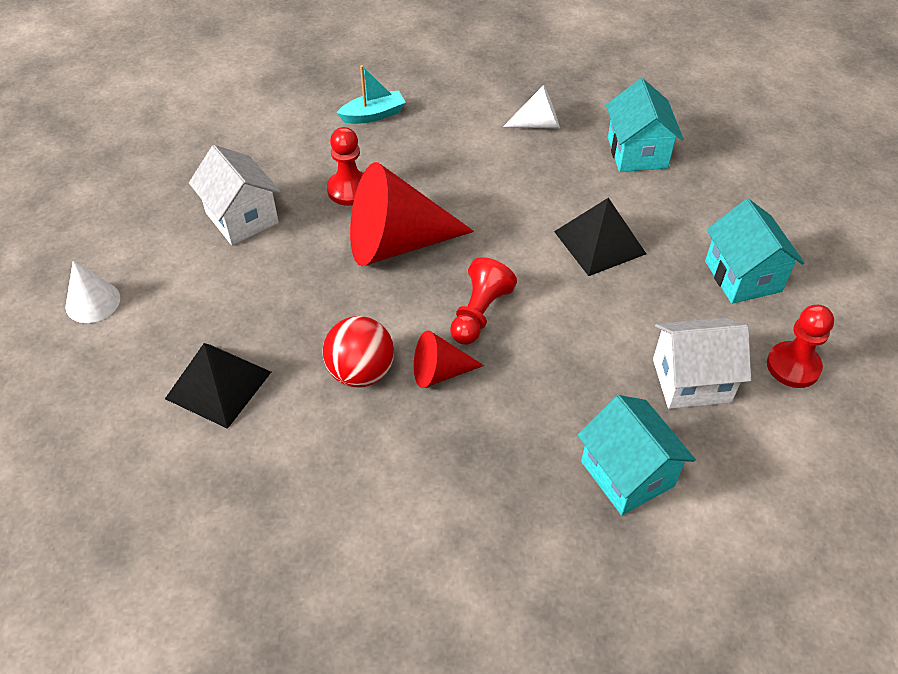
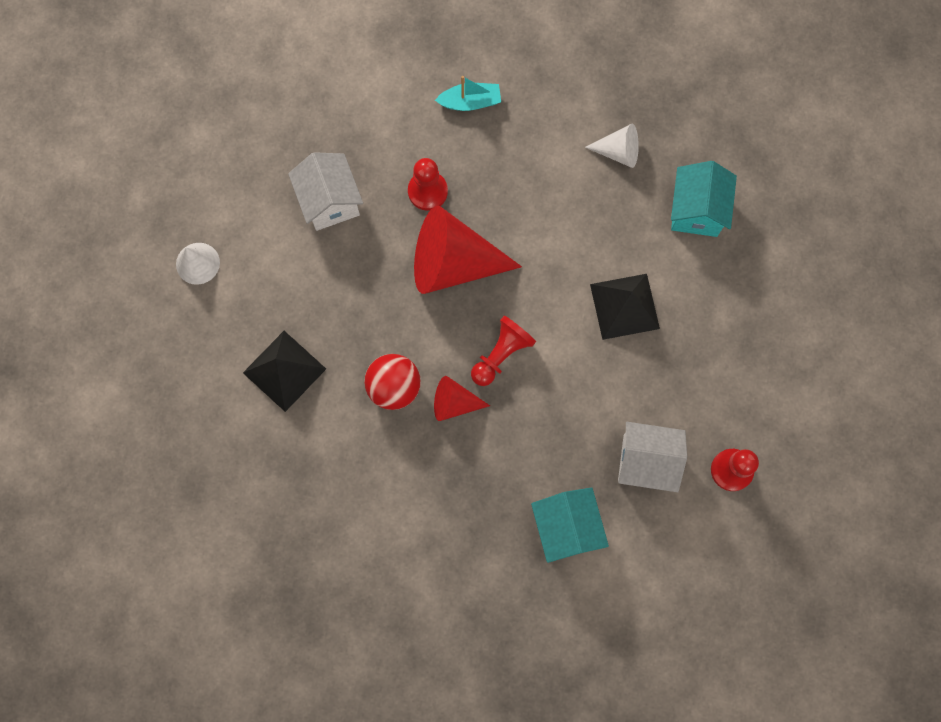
camera: 15 degrees right, 25 degrees up
(743, 276) = (731, 373): turquoise house -> none

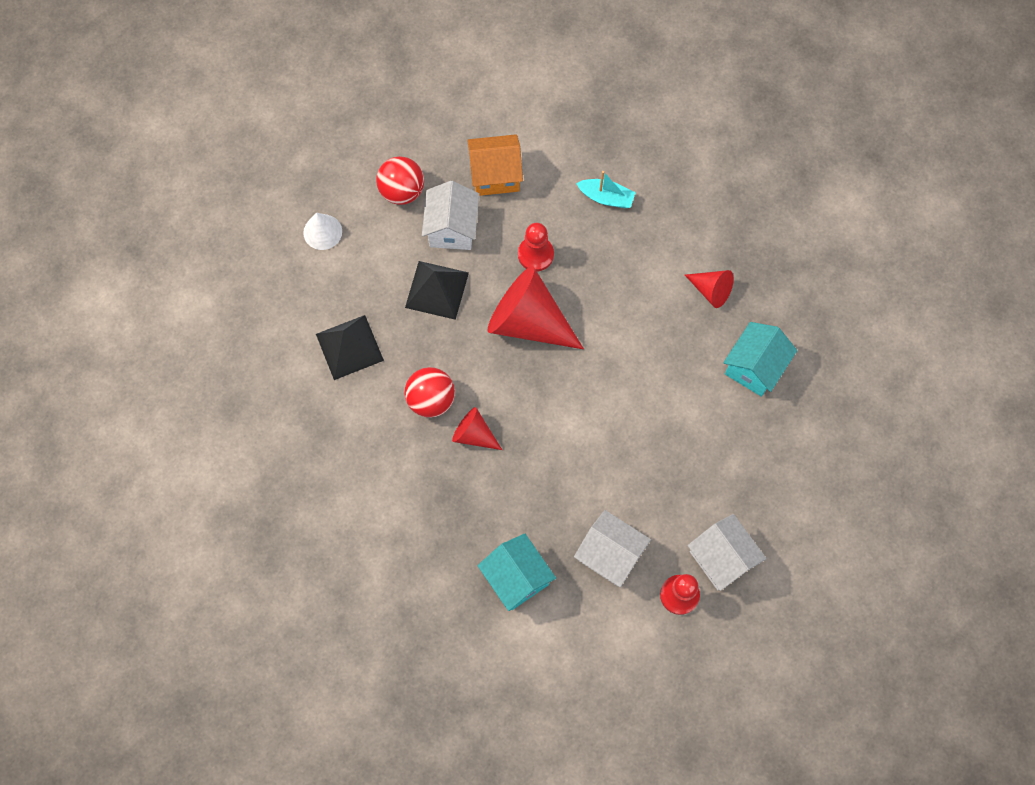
camera: 25 degrees right, 5 degrees down
(259, 185) = (402, 191): none -> red ball
(347, 127) = (495, 175): none -> orange house
(501, 354) = (532, 412): red pawn -> none
(566, 528) = (516, 578): turquoise house -> turquoise house turned 45 degrees counterclockwise
(618, 152) = (711, 290): white cone -> red cone
(624, 306) = (654, 419): black pyramid -> black pyramid (436, 290)
(754, 415) = (721, 558): none -> white house

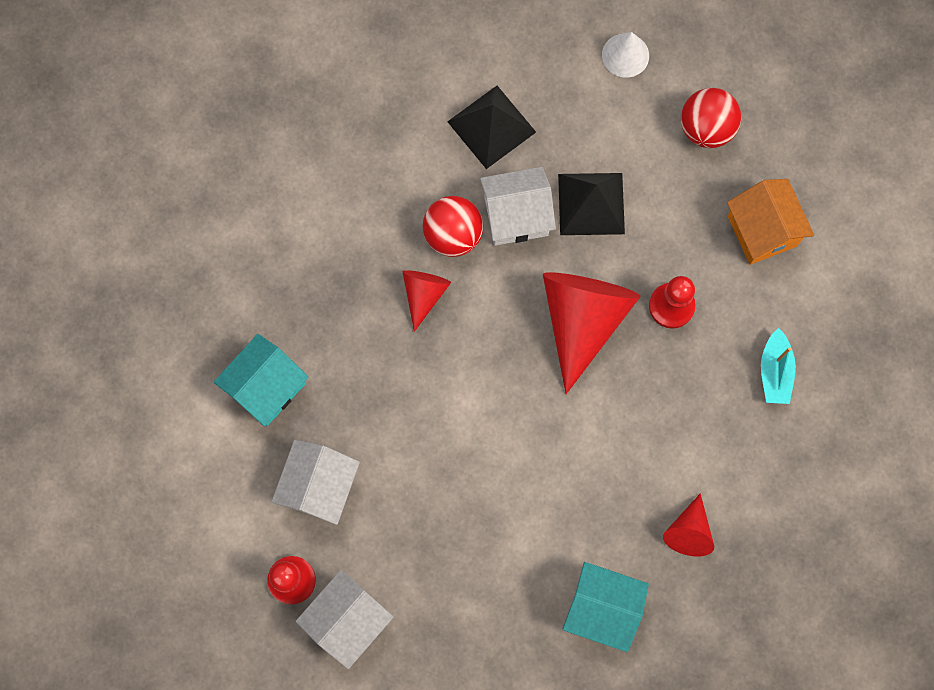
camera: 75 degrees right, 5 degrees up
(452, 228) = (675, 199): white house -> white house (516, 216)

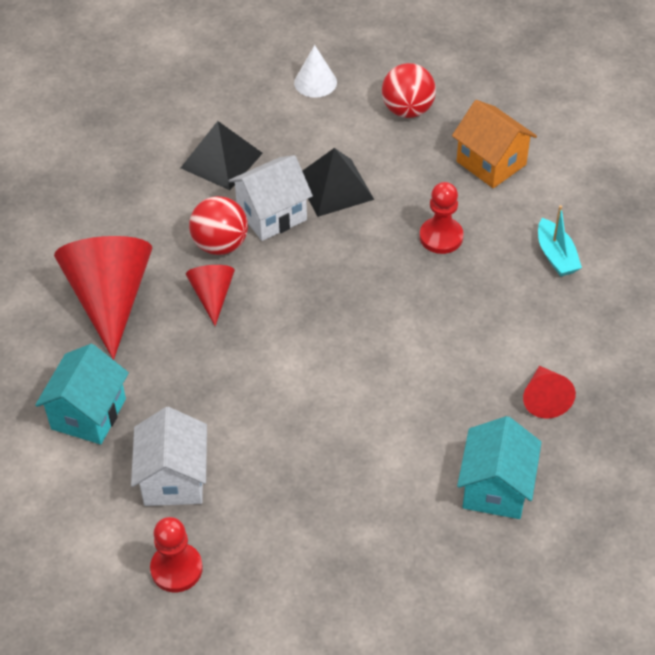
camera: 20 degrees left, 25 degrees down
(348, 620) = (249, 585): white house -> none
(582, 320) = (367, 270): red cone -> red cone (110, 299)
(601, 608) = (495, 488): turquoise house -> turquoise house turned 75 degrees counterclockwise

